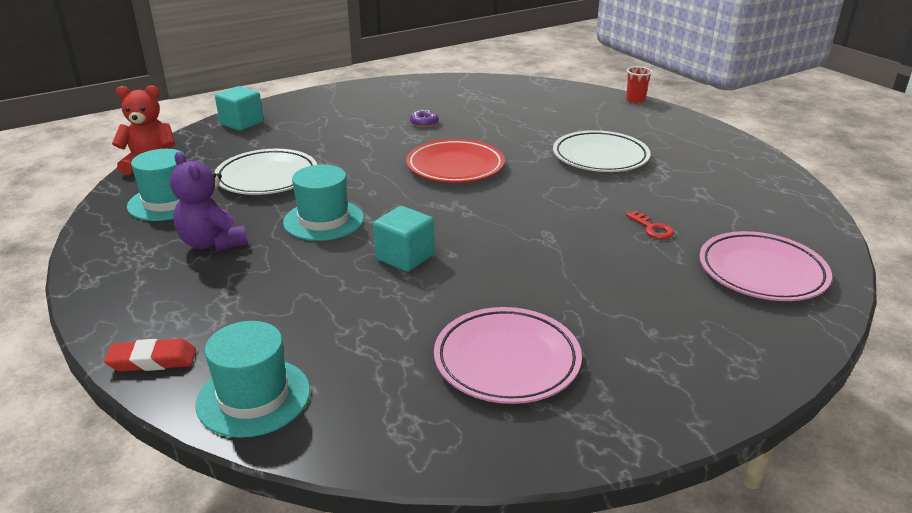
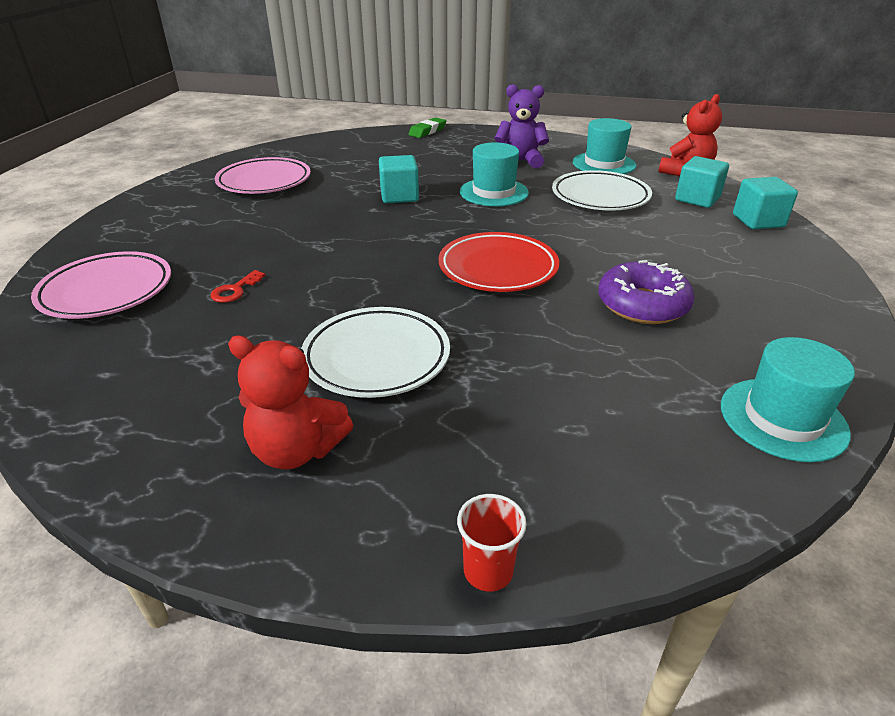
camera: 135 degrees right, 5 degrees up
(152, 360) = (427, 131): red eraser -> green eraser
(220, 147) = (697, 199): none -> turquoise cube
(253, 397) = (363, 138): turquoise hat -> turquoise hat (782, 419)
(424, 123) = (642, 305): purple donut -> purple donut, size x2.11
(652, 228) = (235, 290): red key -> red key turned 75 degrees counterclockwise
(676, 143) = (297, 450): none -> red teddy bear

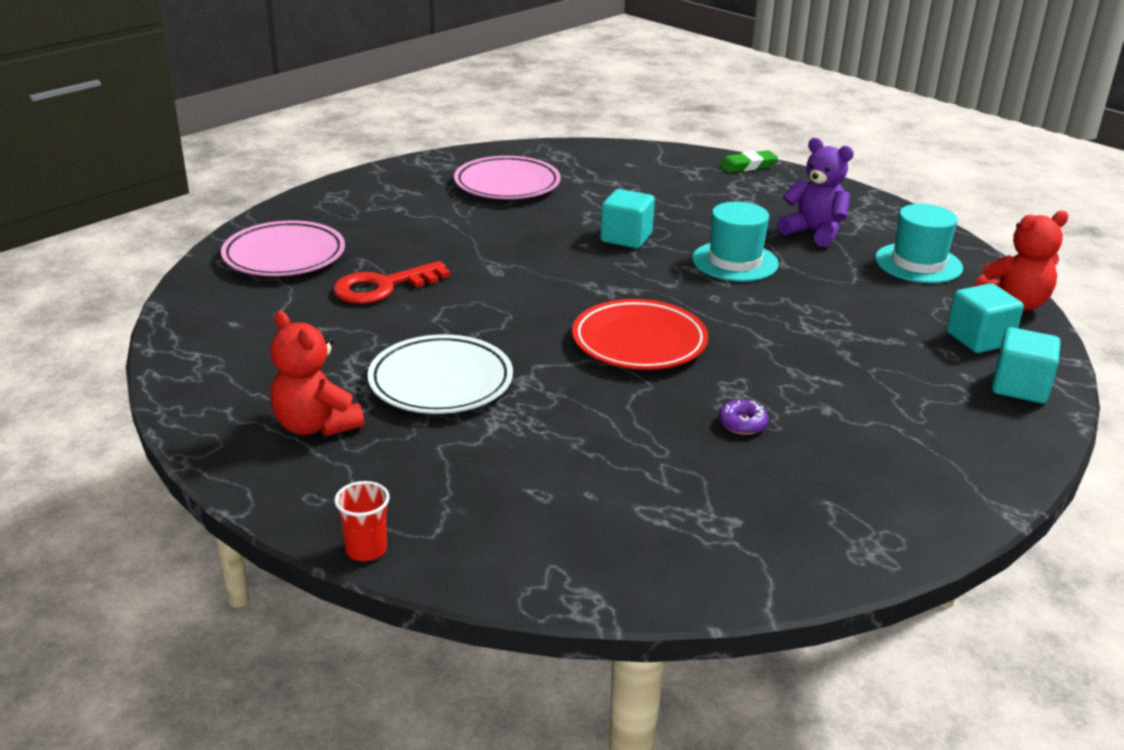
camera: 30 degrees right, 5 degrees down
(235, 290) = (383, 287): red key -> red key, size x1.90
(600, 197) = (855, 301): white plate -> none
(642, 305) = (742, 424): purple donut -> purple donut, size x0.47
(782, 419) = (738, 561): turquoise hat -> none

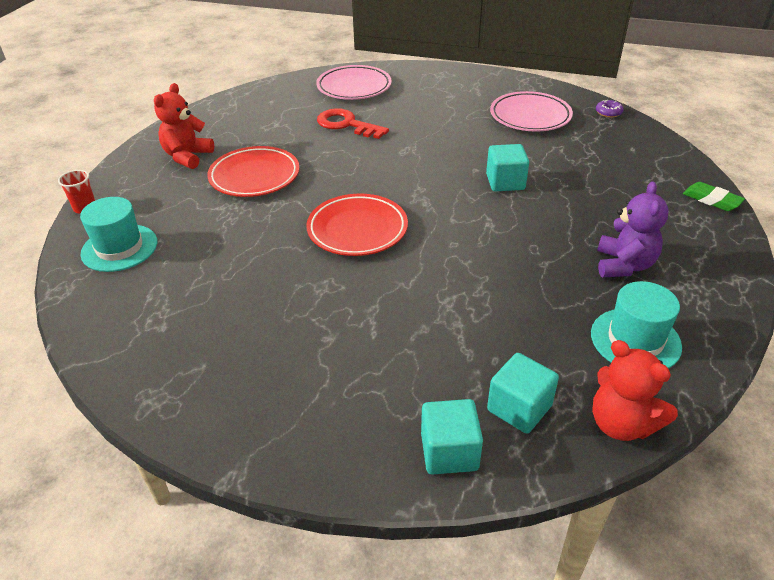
camera: 65 degrees right, 10 degrees up
(441, 382) = (254, 176): white plate -> red plate
(735, 261) = (521, 238): turquoise hat -> turquoise hat (119, 248)
(742, 424) = (281, 301): purple donut -> purple donut (608, 112)

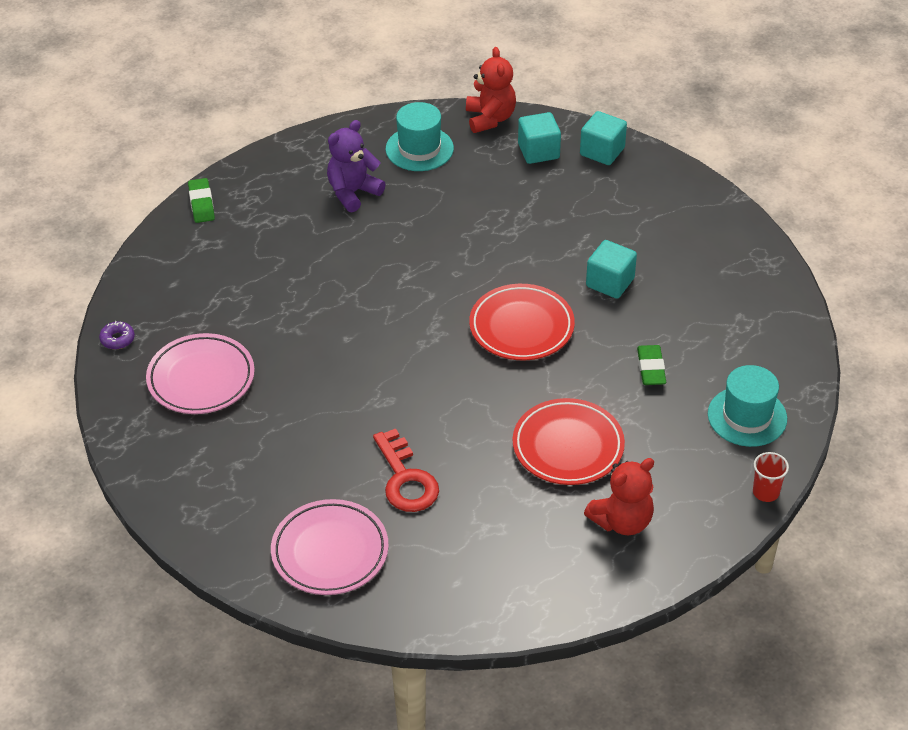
camera: 145 degrees left, 5 degrees up
(224, 247) = (651, 368): none -> green eraser
(505, 182) = (339, 309): turquoise cube -> turquoise cube (610, 282)

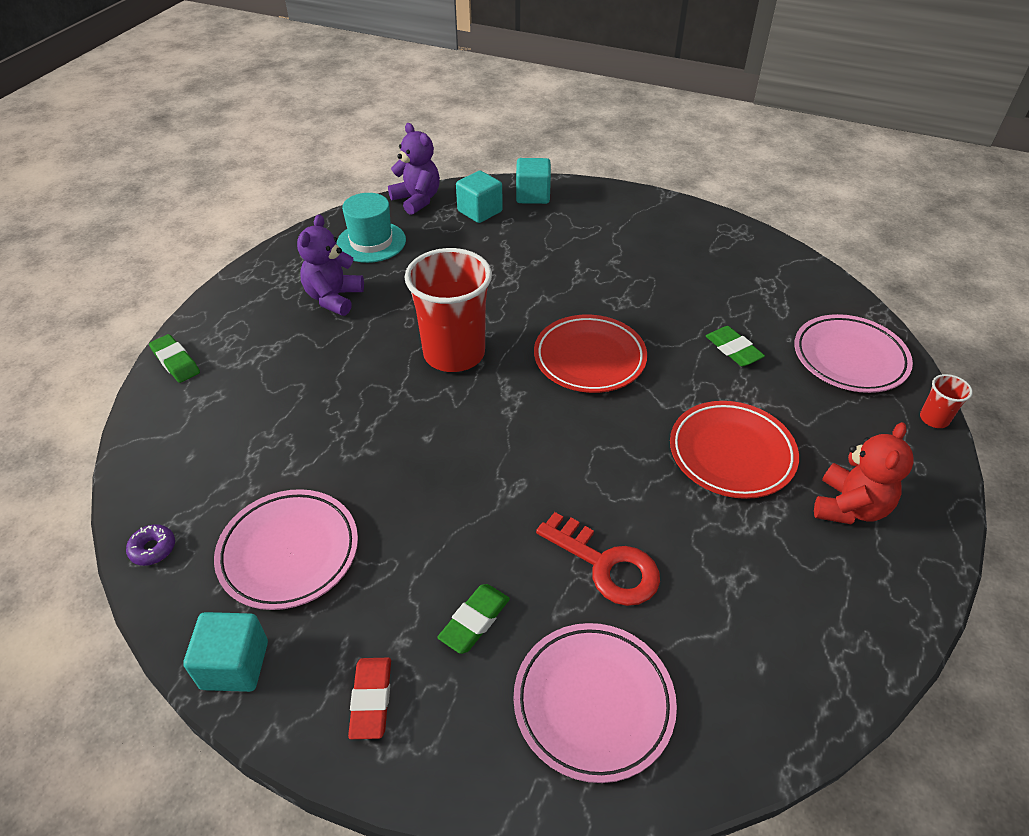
camera: 30 degrees left, 0 degrees up
(198, 488) = (371, 700): none -> red eraser
(291, 473) = (474, 621): none -> green eraser
(415, 279) = (454, 353): none -> red cup
(490, 118) = (417, 200): red teddy bear -> purple teddy bear
(610, 282) = (631, 291): turquoise cube -> turquoise cube (235, 665)
(747, 416) = (849, 358): turquoise hat -> pink plate

